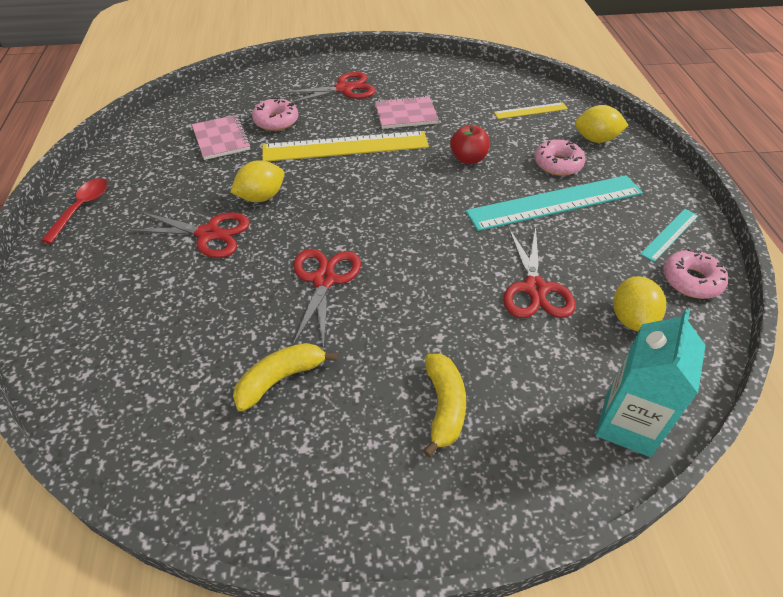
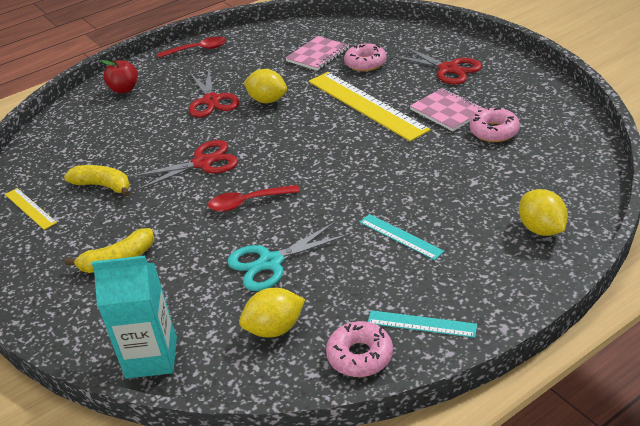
camera: 65 degrees right, 10 degrees down
(427, 272) = (247, 202): none -> red spoon
(468, 159) = (416, 167): red apple -> red apple (124, 89)
(530, 110) = (543, 172): yellow ruler -> yellow ruler (30, 208)
(535, 289) = (270, 262): red scissors -> turquoise scissors
(555, 202) = (400, 236): turquoise ruler -> turquoise ruler, size x0.48
(558, 164) = (466, 219): pink donut -> pink donut (494, 131)

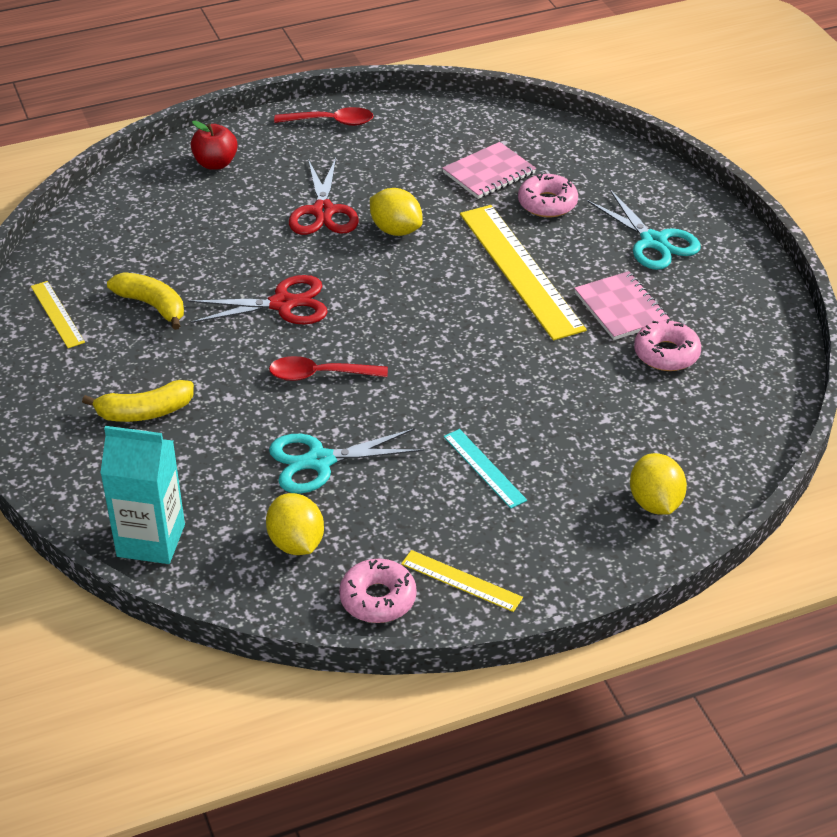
camera: 10 degrees right, 5 degrees up
(275, 329) = (296, 543): yellow lemon -> yellow lemon turned 75 degrees clockwise
(421, 324) = (461, 581): turquoise ruler -> yellow ruler
(448, 69) = (654, 242): red scissors -> turquoise scissors

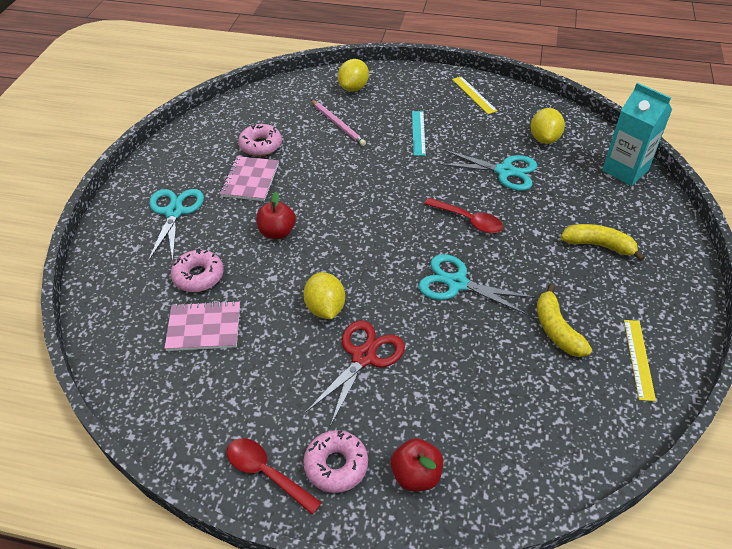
camera: 145 degrees left, 5 degrees up
(283, 304) = (457, 283): red scissors -> turquoise scissors
(378, 599) = (519, 103): pink donut -> pink donut (336, 465)
(520, 270) = (277, 232): yellow ruler -> red apple
(606, 429) = (338, 124): none -> pink pencil

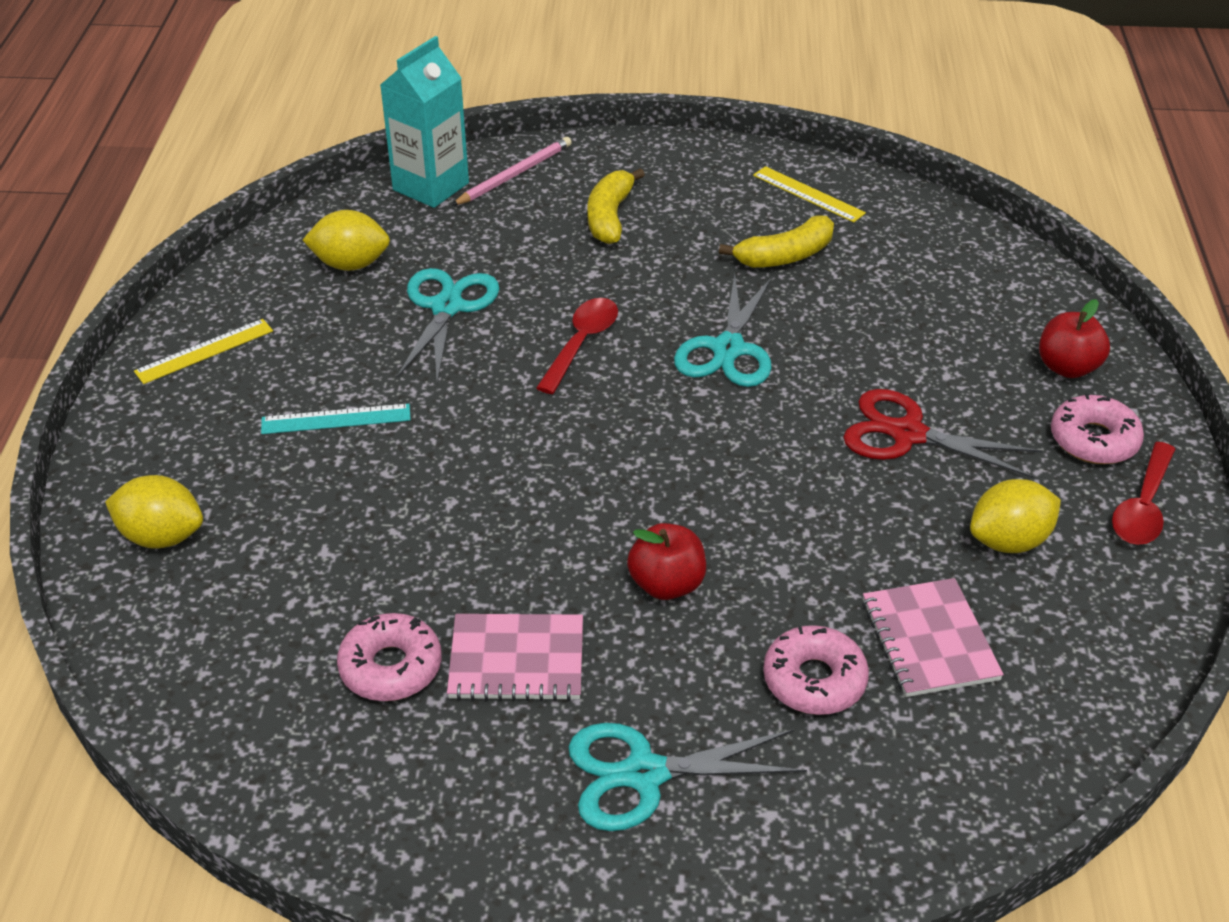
camera: 100 degrees left, 5 degrees down
(325, 308) = (829, 489): yellow lemon -> yellow lemon (1009, 541)
(338, 124) = (307, 544): pink pencil -> pink pencil (514, 174)
(638, 359) = (808, 194): yellow ruler -> yellow ruler turned 45 degrees clockwise

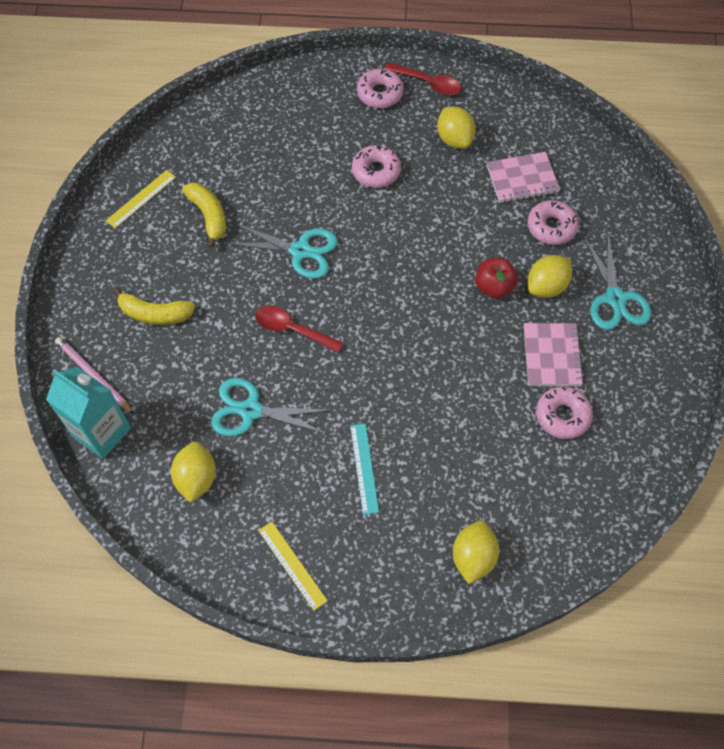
camera: 90 degrees left, 20 degrees up
(670, 662) = (546, 286): none -> yellow lemon
(907, 434) = (376, 171): red scissors -> pink donut
(1067, 367) = (321, 95): red apple -> none

